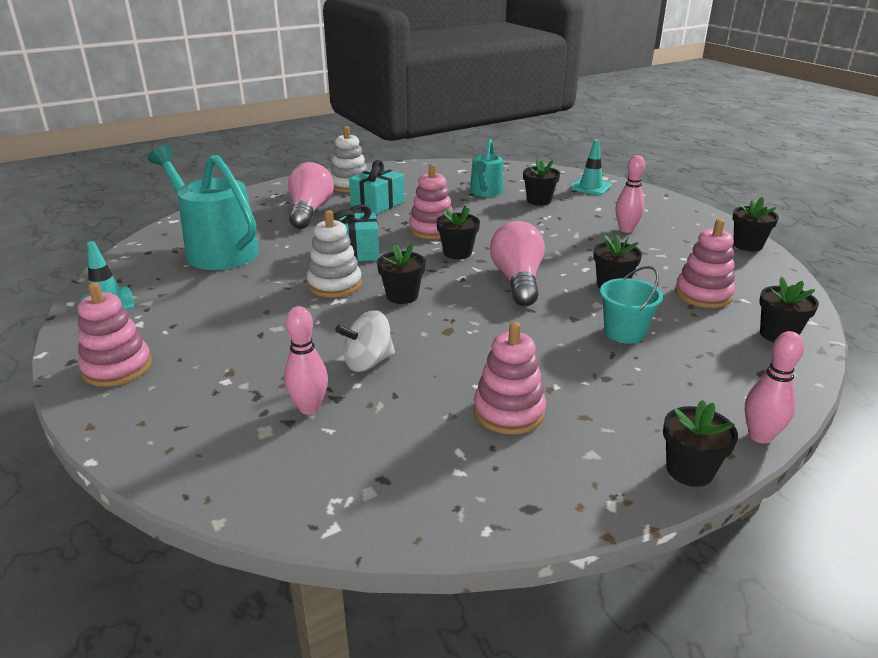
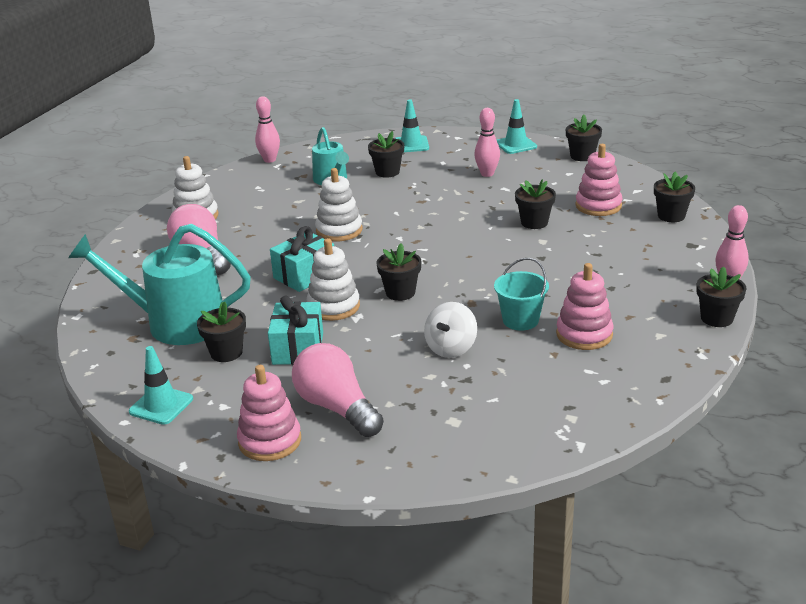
camera: 35 degrees left, 0 degrees up
(309, 408) = (459, 394): pink bowling pin -> pink bowling pin (269, 160)
(377, 204) = (253, 225): turquoise gift -> turquoise gift (298, 348)
(432, 230) = (339, 230): pink stacking toy -> white stacking toy
(457, 253) = (389, 242): black flower pot -> black flower pot (226, 353)
(517, 280) = (466, 246): pink light bulb -> pink light bulb (336, 407)
(624, 332) = (584, 253): turquoise bucket -> turquoise bucket (520, 320)
(689, 215) = (516, 145): none -> turquoise traffic cone

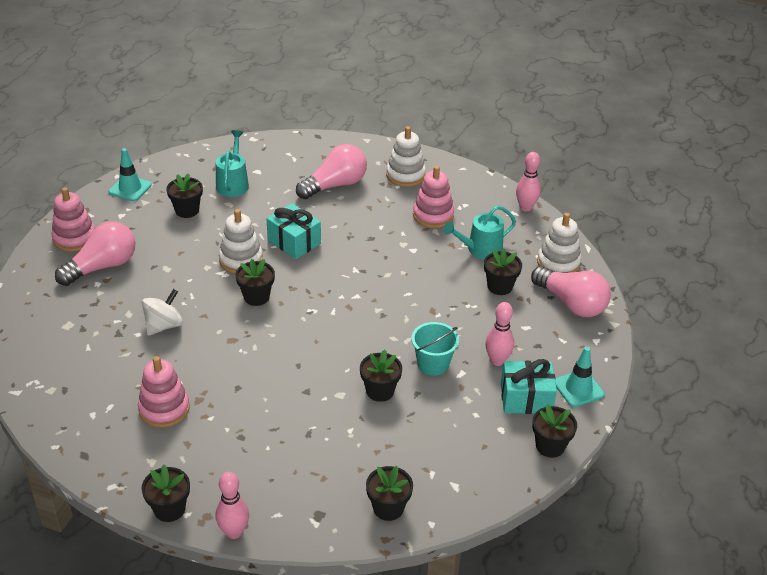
camera: 85 degrees right, 10 degrees up
(176, 323) = (233, 183): turquoise watering can -> turquoise watering can, size x0.57
(298, 348) = (184, 244): turquoise gift -> turquoise gift (526, 398)
(339, 230) = (373, 258): white stacking toy -> white stacking toy (558, 263)
(411, 144) = (571, 303): turquoise traffic cone -> pink light bulb
(451, 348) = (164, 325): white spinning top -> white spinning top turned 105 degrees clockwise
(520, 320) = (196, 369): turquoise bucket -> turquoise bucket (433, 364)
(598, 206) = (416, 446): pink stacking toy -> pink stacking toy (433, 215)

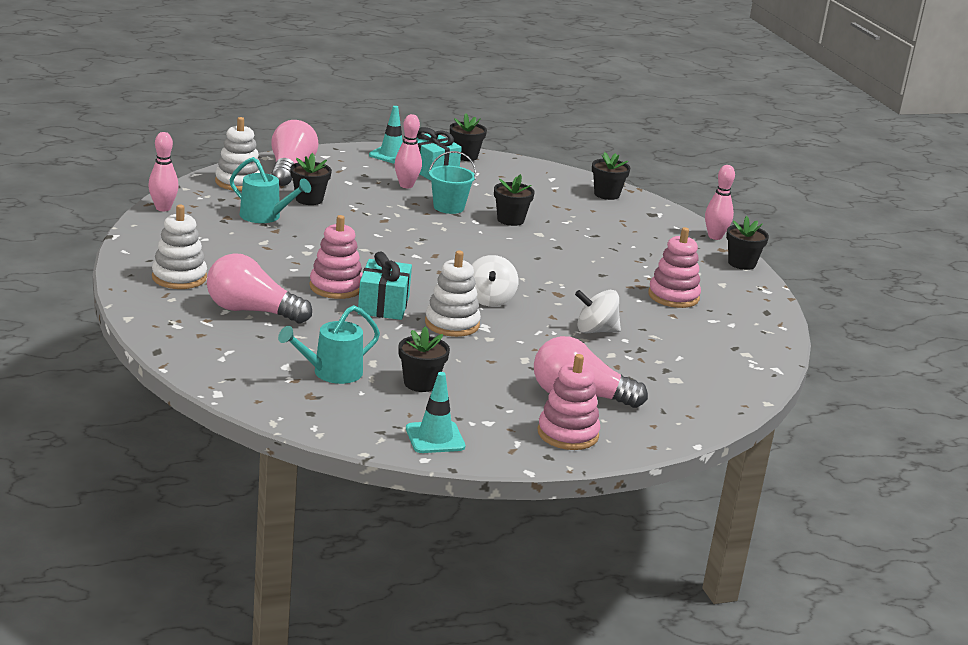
camera: 130 degrees left, 15 degrees down
(256, 297) = (489, 299): black flower pot -> white spinning top
(433, 215) = (238, 248): pink stacking toy -> pink stacking toy (336, 287)

